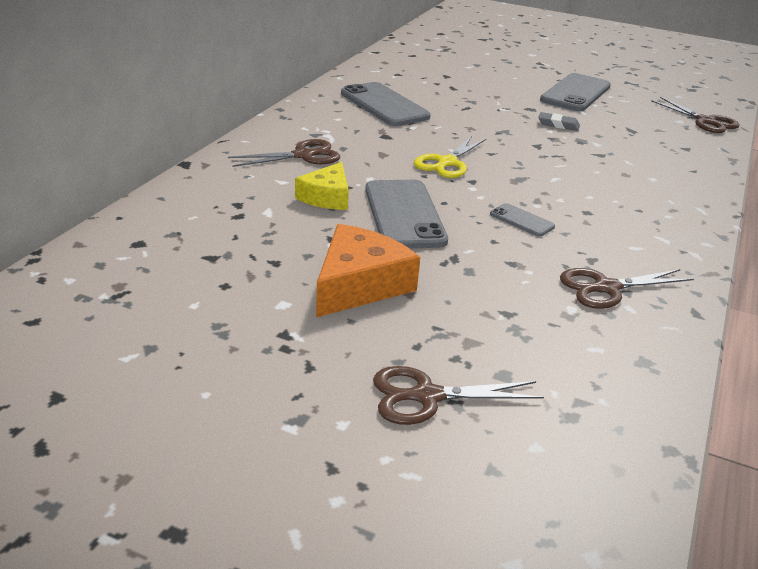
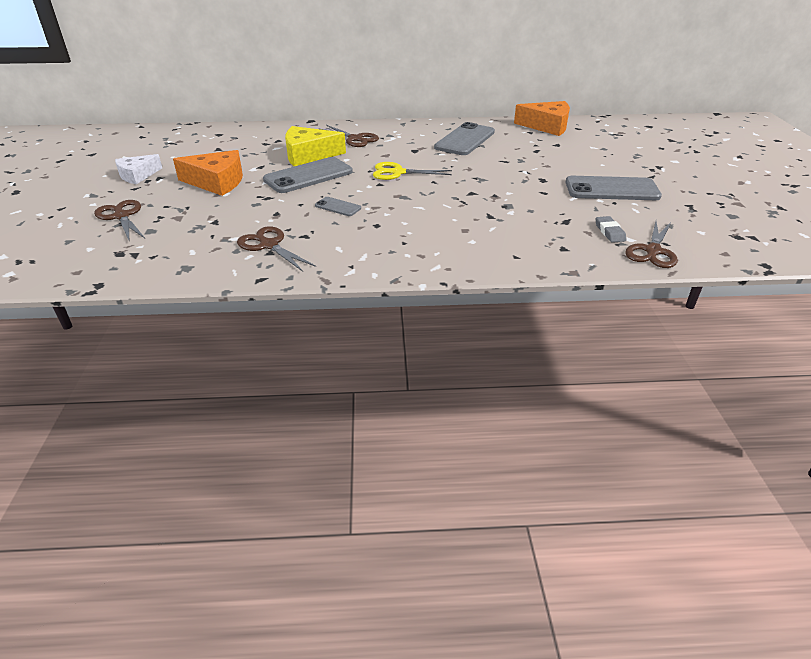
camera: 65 degrees right, 5 degrees up
(250, 355) = (137, 175): none -> white cheese
(327, 197) = (308, 155): yellow cheese -> yellow cheese, size x1.51
(391, 63) = (547, 126): none -> orange cheese
(521, 220) = (338, 207): grey phone -> grey phone turned 75 degrees counterclockwise
(558, 125) = (526, 193): grey eraser -> grey eraser (609, 232)

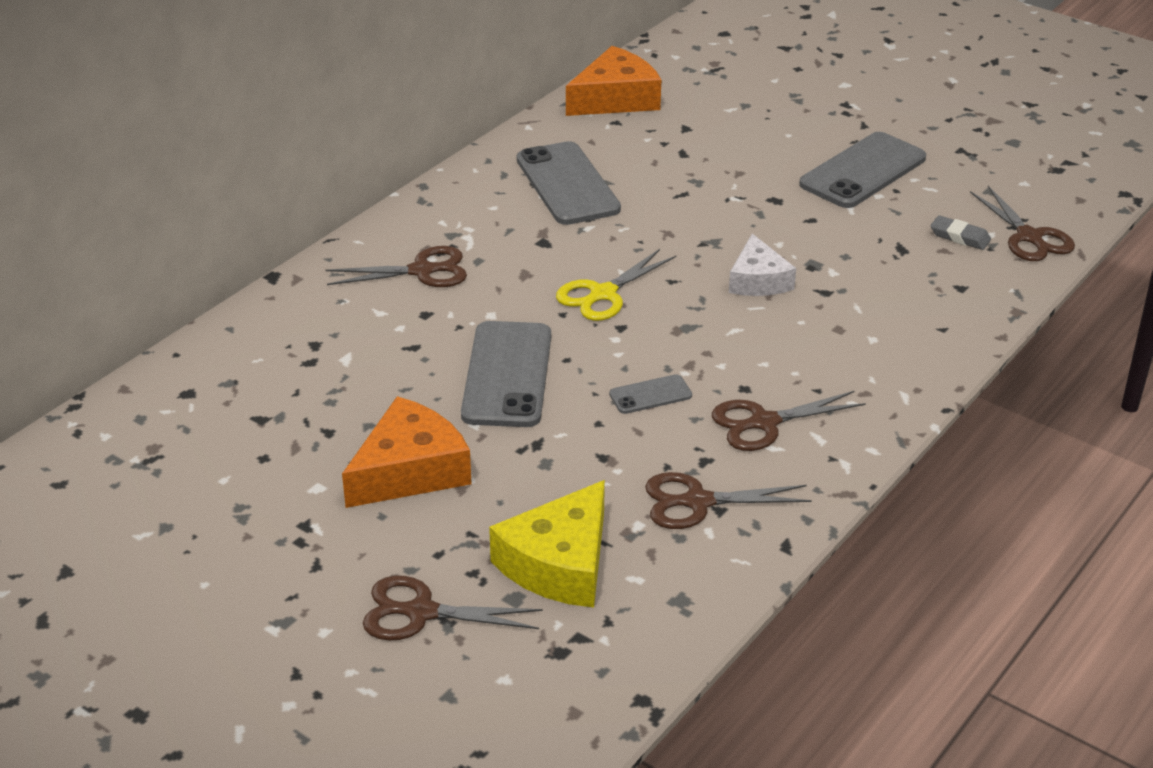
camera: 50 degrees left, 0 degrees up
(137, 175) = (261, 546): white cheese -> white cheese (758, 280)
(308, 155) = (424, 341): yellow cheese -> yellow cheese (559, 563)
(355, 239) = (764, 423): none -> brown scissors

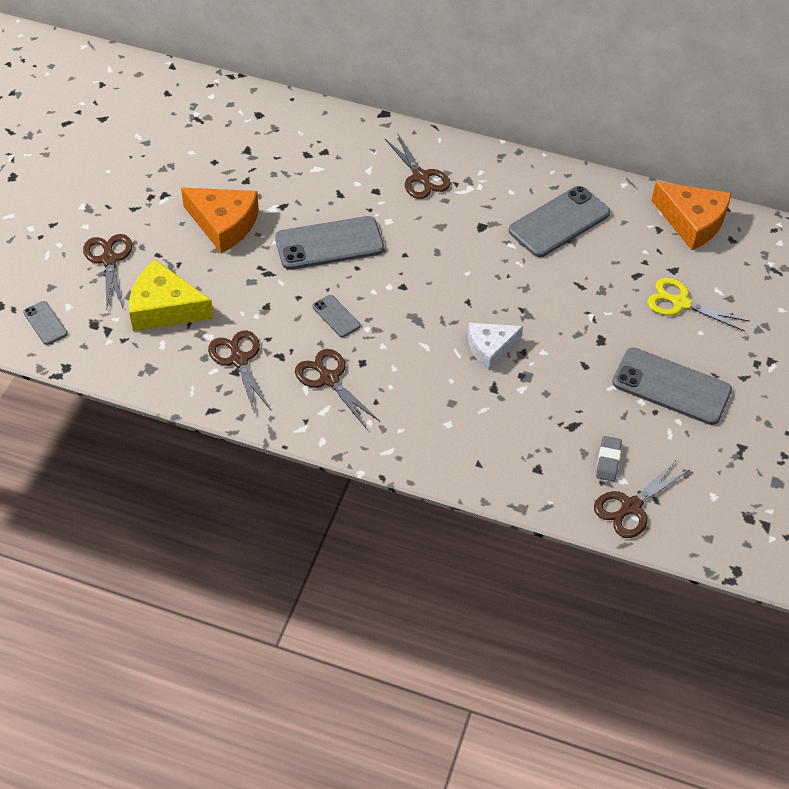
camera: 70 degrees right, 15 degrees up
(531, 713) = (45, 323): none -> grey phone
(603, 294) = (435, 270): yellow scissors -> yellow scissors (680, 303)

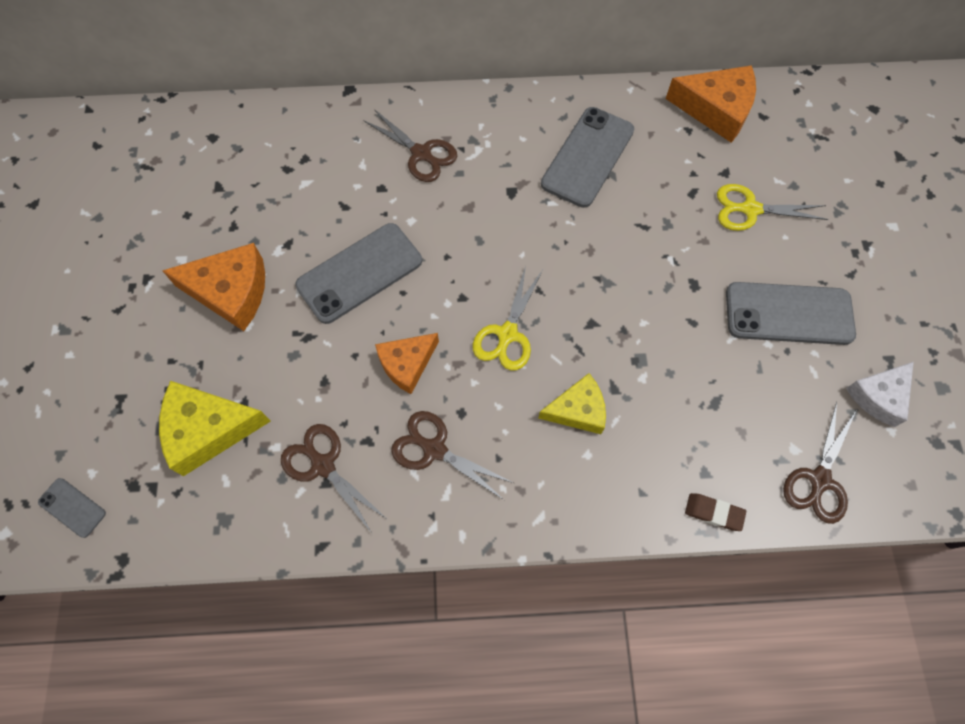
camera: 20 degrees left, 15 degrees up
(109, 260) = (116, 390): brown scissors -> none
(336, 316) = (407, 364): grey phone -> orange cheese
(426, 323) = (507, 334): none -> yellow scissors
(456, 392) = (577, 410): none -> yellow cheese
(490, 348) = (588, 339): white cheese -> white cheese (879, 396)
(530, 497) = (714, 512): none -> brown eraser
(608, 460) = (770, 431): grey eraser -> none

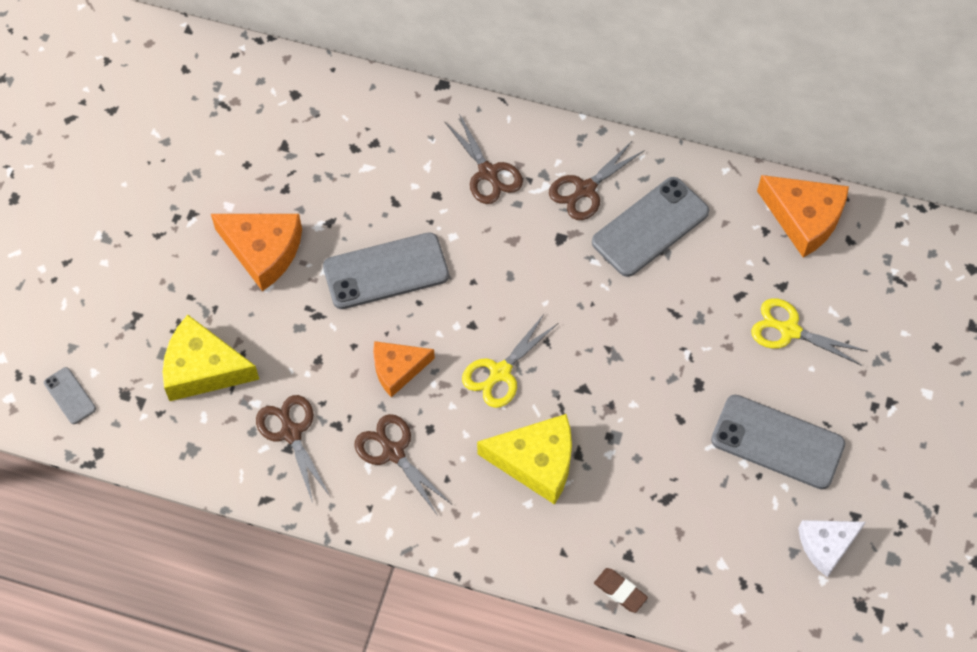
camera: 20 degrees right, 5 degrees down
(577, 410) = (536, 462): yellow cheese -> yellow cheese, size x1.51
(819, 480) = (731, 598): brown scissors -> brown scissors (585, 189)

